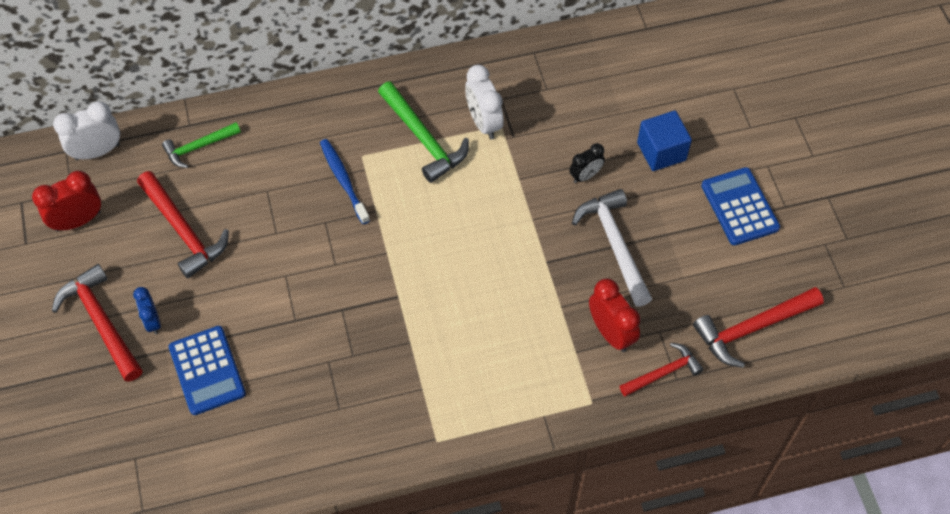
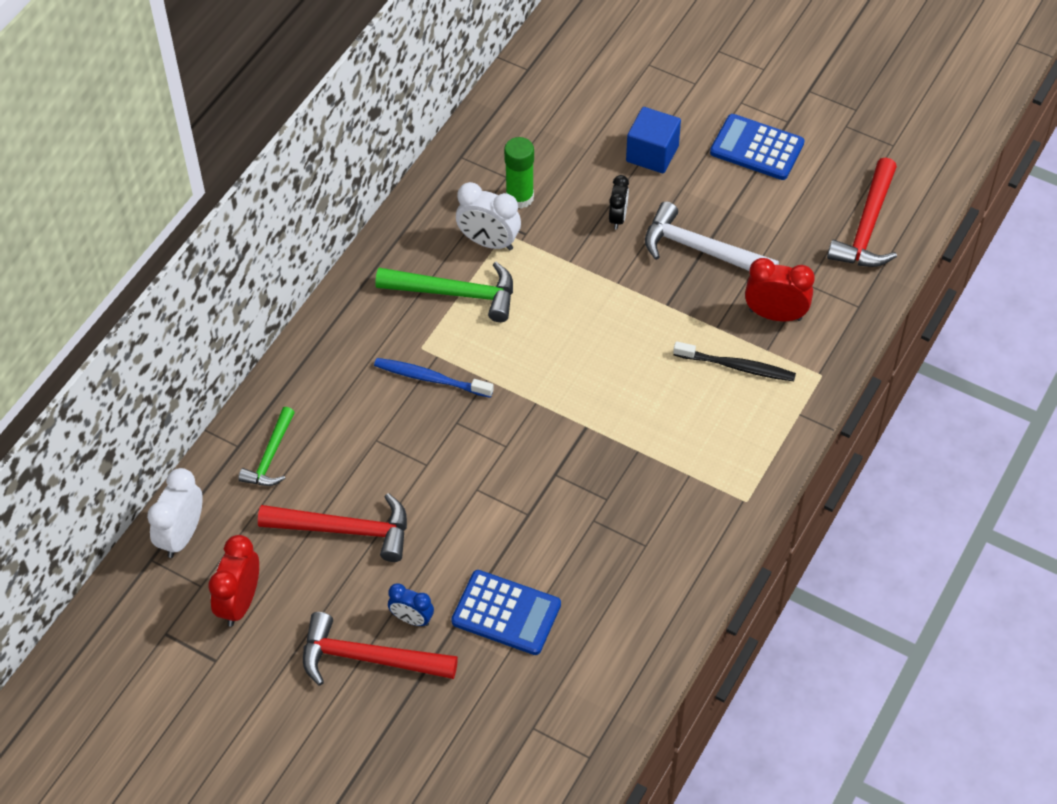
camera: 45 degrees left, 5 degrees down
(538, 109) = (519, 197): none -> green glue stick
(541, 344) = (736, 366): none -> black toothbrush
(663, 372) = (844, 310): red hammer -> none

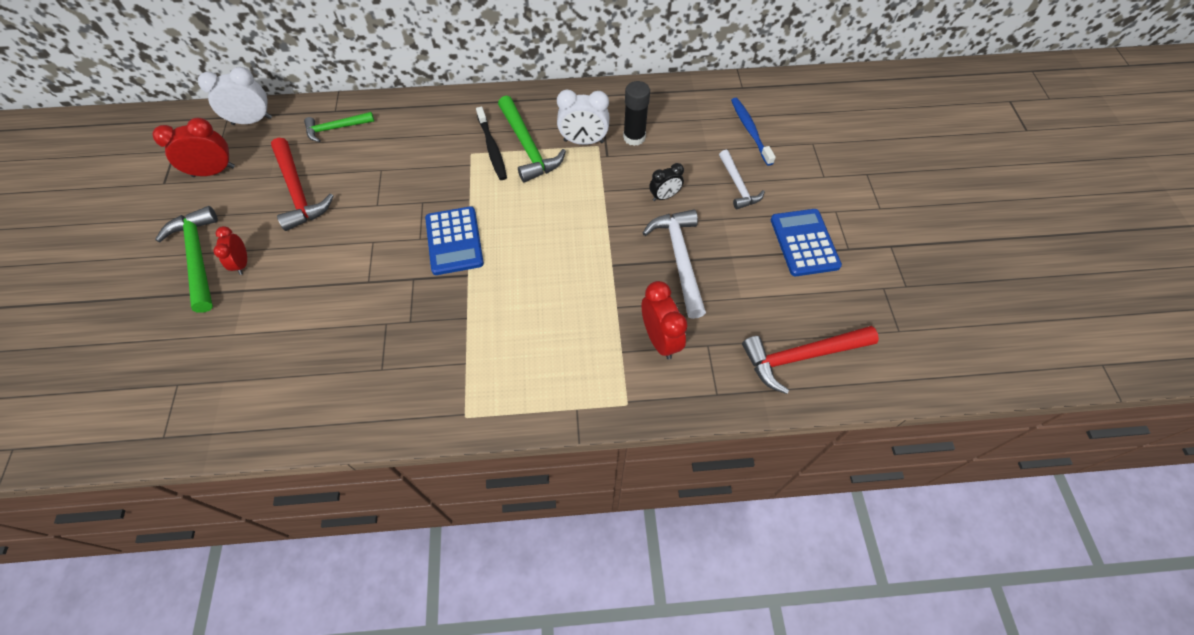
camera: 55 degrees right, 5 degrees up
(368, 658) = (198, 257): red hammer -> green hammer
(412, 619) = (242, 263): blue clock -> red clock
(431, 379) = (449, 171): blue toothbrush -> blue toothbrush (750, 131)
(489, 242) = (583, 141): white clock -> white clock turned 75 degrees counterclockwise
(506, 613) = (273, 314): blue calculator -> blue calculator (454, 241)
(519, 197) = (634, 137): green glue stick -> black glue stick
(652, 154) = (738, 185): blue cube -> white hammer
(736, 366) = (590, 339): black toothbrush -> black toothbrush (492, 148)

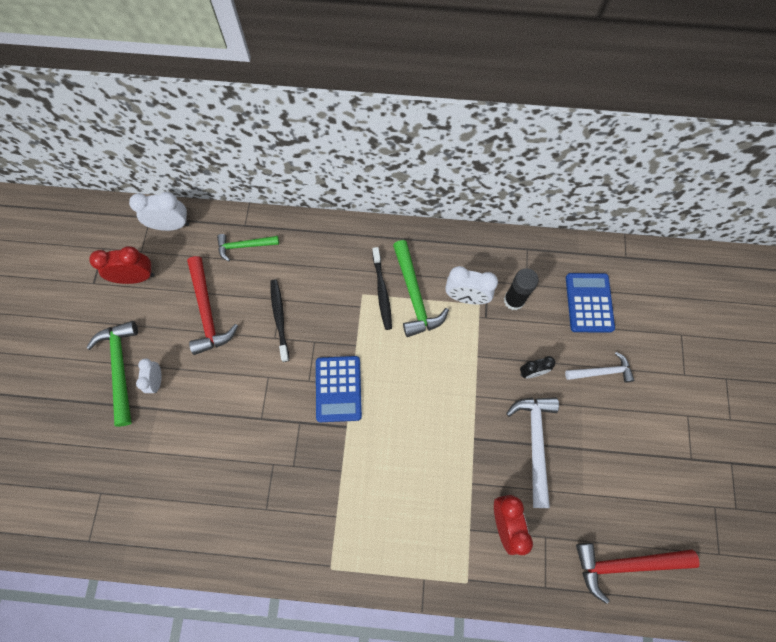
camera: 10 degrees right, 10 degrees up
(242, 263) = (157, 381): red clock -> white clock
(381, 187) = (279, 319): none -> black toothbrush
(738, 185) = (602, 371): white hammer -> white hammer turned 90 degrees counterclockwise
(750, 131) = (624, 310): blue toothbrush -> none
(804, 243) = (651, 445): blue calculator -> blue calculator (589, 303)

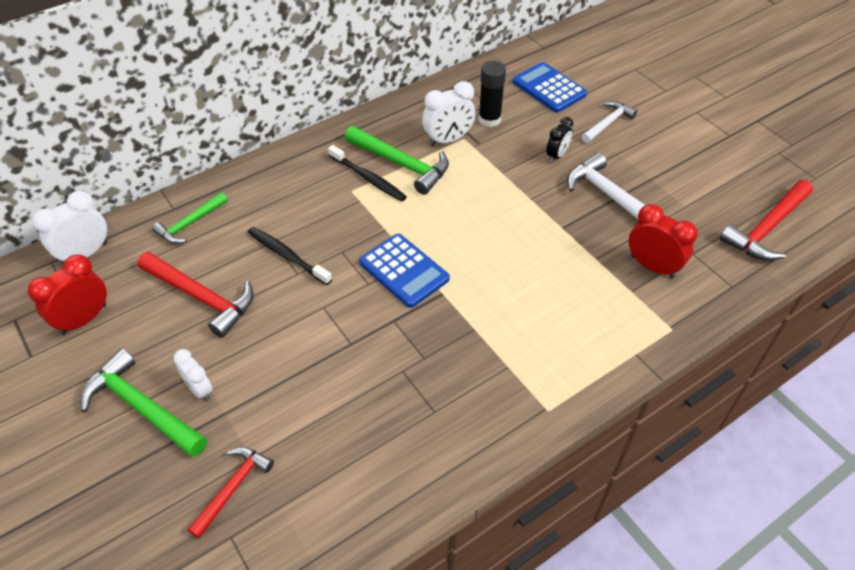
camera: 40 degrees left, 20 degrees down
(124, 463) = (233, 488): none -> red hammer

